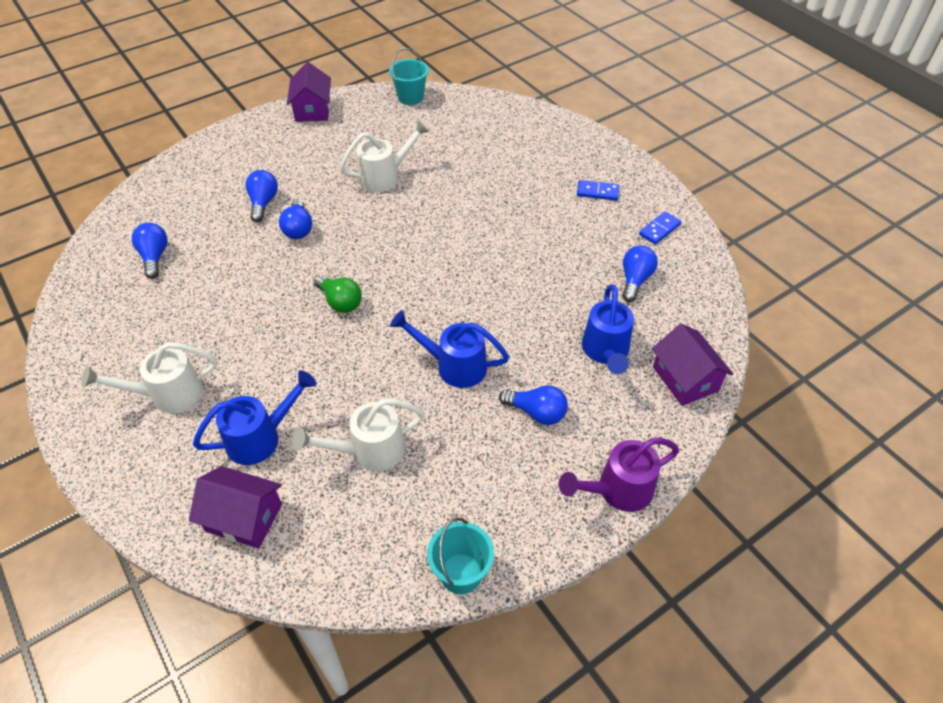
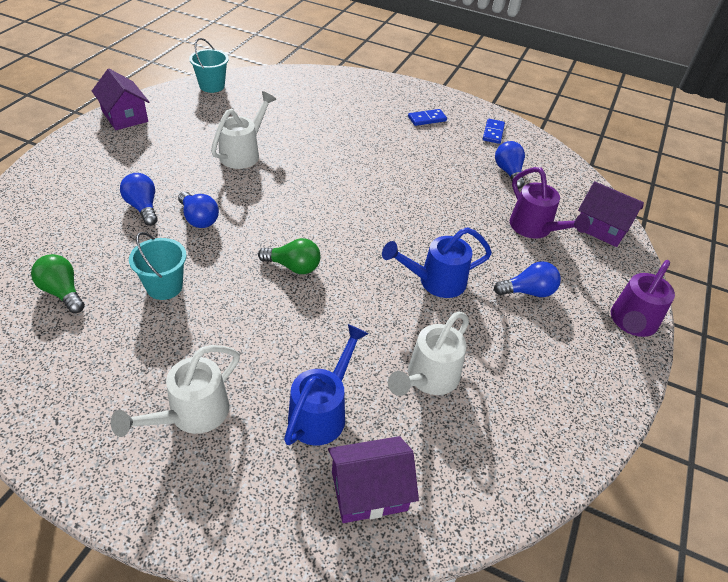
camera: 35 degrees left, 5 degrees down
(154, 257) = (62, 292): blue light bulb -> green light bulb
(461, 573) = (586, 440): turquoise bucket -> turquoise bucket (164, 287)
(606, 351) = (534, 229): blue watering can -> purple watering can

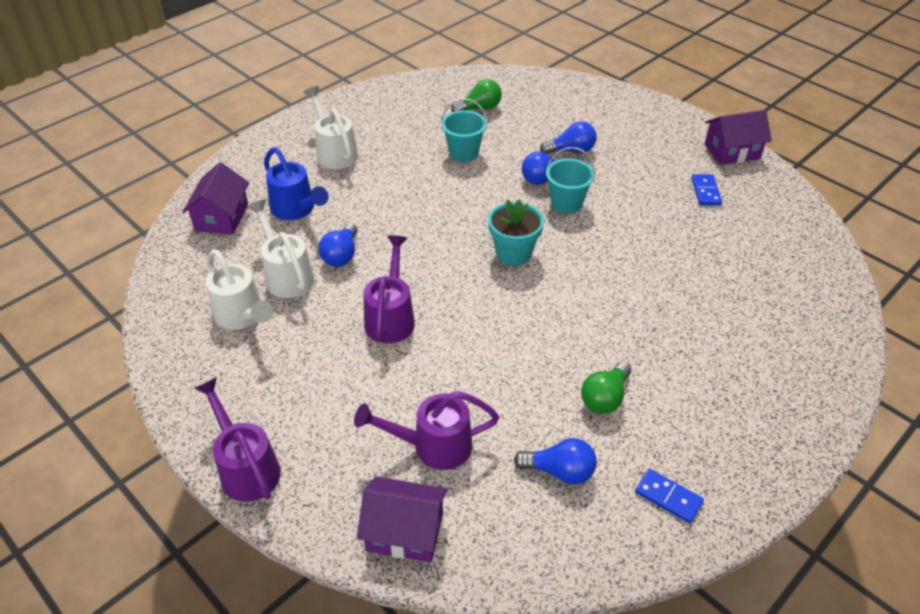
camera: 115 degrees right, 0 degrees up
(212, 86) = (803, 219): turquoise bucket -> turquoise bucket (566, 203)
(243, 153) = (649, 223): white watering can -> white watering can (242, 316)
(293, 266) = (456, 225): green light bulb -> green light bulb (605, 398)
(317, 222) = (513, 253): none -> turquoise flower pot
(427, 119) = (715, 420): blue domino -> blue domino (706, 191)
(435, 281) = (391, 317): blue watering can -> purple watering can
(528, 292) = (339, 389): blue light bulb -> blue light bulb (341, 255)
(601, 228) = (405, 531): purple house -> purple house turned 45 degrees clockwise

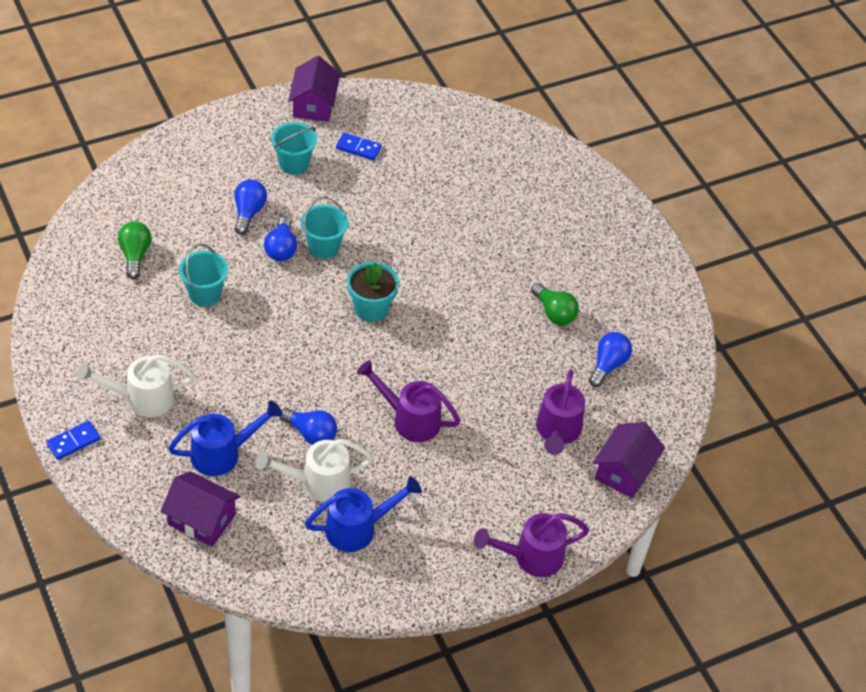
camera: 75 degrees left, 5 degrees up
(242, 316) = (358, 528): white watering can -> blue watering can
(650, 159) = (294, 163): none -> turquoise bucket
(668, 497) = (651, 315): blue domino -> blue domino (73, 442)

